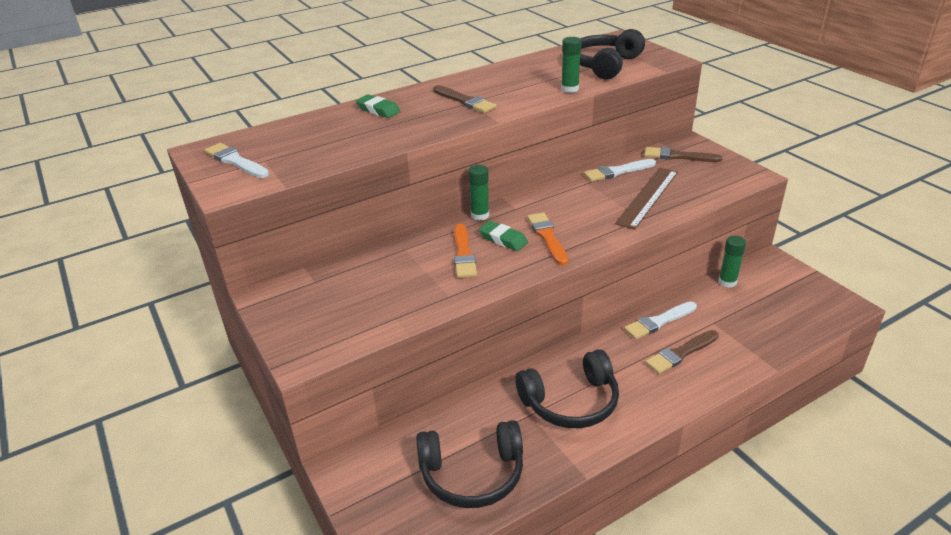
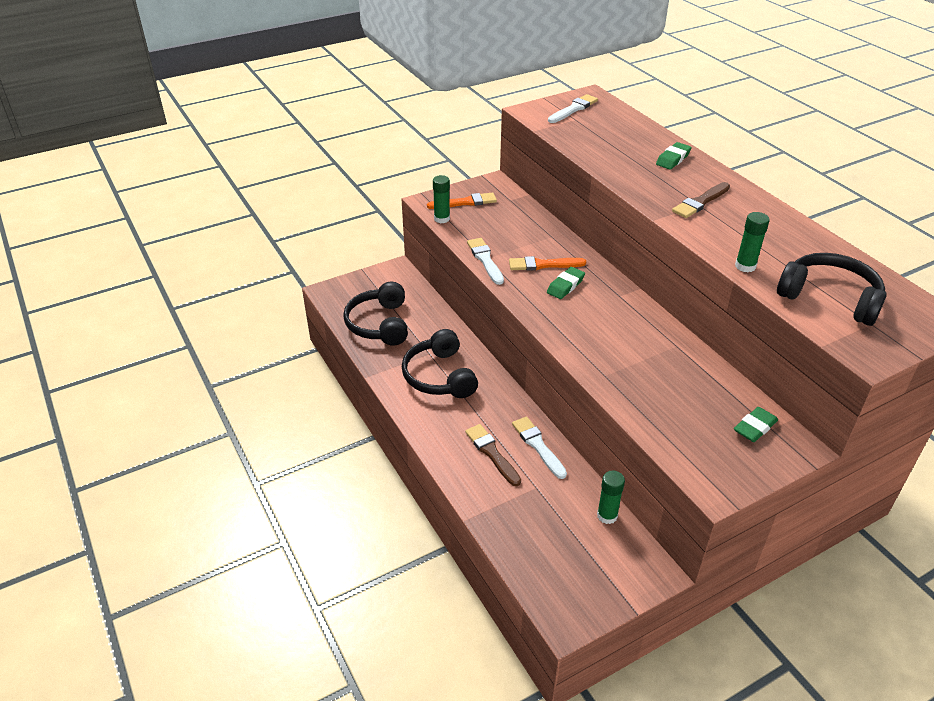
camera: 90 degrees right, 5 degrees up
(480, 215) = (605, 274): green glue stick -> green glue stick (442, 219)
(547, 237) = (569, 311): orange brush -> orange brush (465, 202)
(617, 171) = (705, 370): white brush -> white brush (485, 260)
(648, 197) = (650, 386): brown ruler -> none
(678, 156) = (754, 427): brown brush -> green eraser

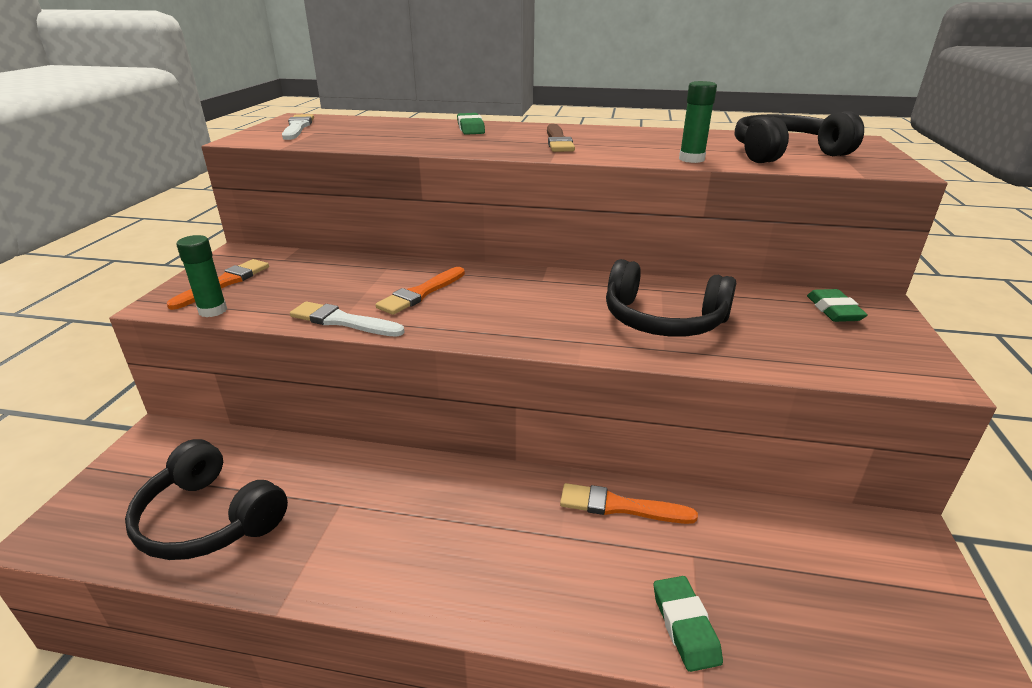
camera: 50 degrees left, 10 degrees down
(439, 376) = (393, 521): black headphones -> black headphones (663, 320)
(492, 453) = (592, 561): brown brush -> none
(538, 446) = (620, 506): white brush -> orange brush
(565, 286) = (478, 298): green eraser -> green eraser (685, 626)
(607, 515) = (789, 519): green glue stick -> none

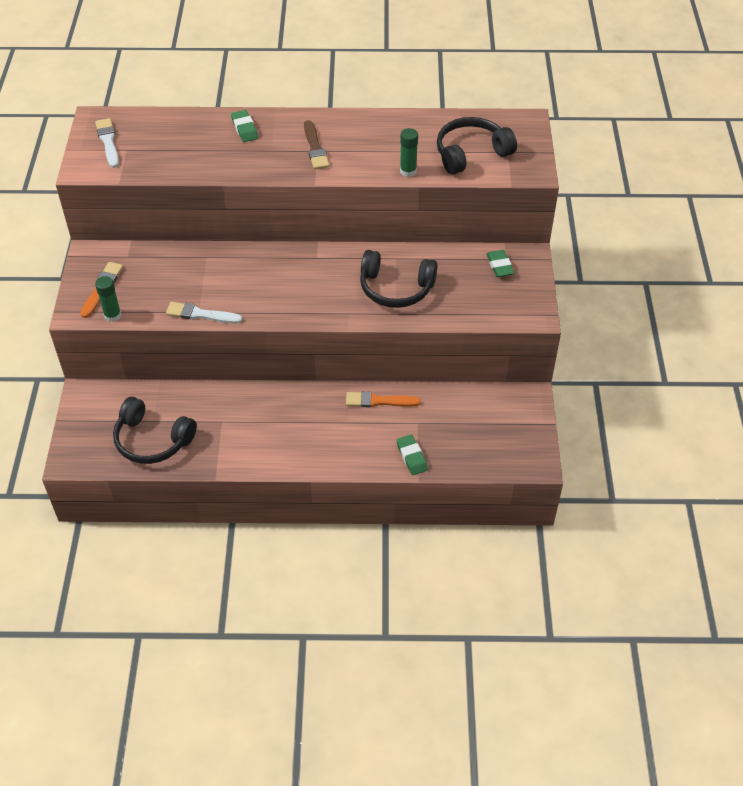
camera: 10 degrees left, 20 degrees up
(421, 293) = (240, 281): orange brush -> none

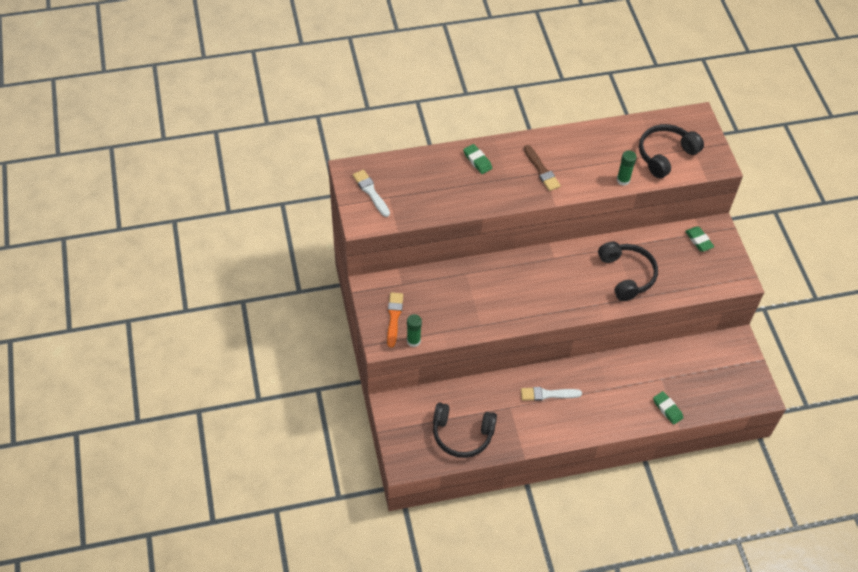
camera: 15 degrees left, 5 degrees up
(200, 314) = (483, 327): white brush -> white brush (547, 394)
(379, 401) = (625, 366): orange brush -> none
(396, 288) = (626, 275): black headphones -> black headphones turned 105 degrees counterclockwise

